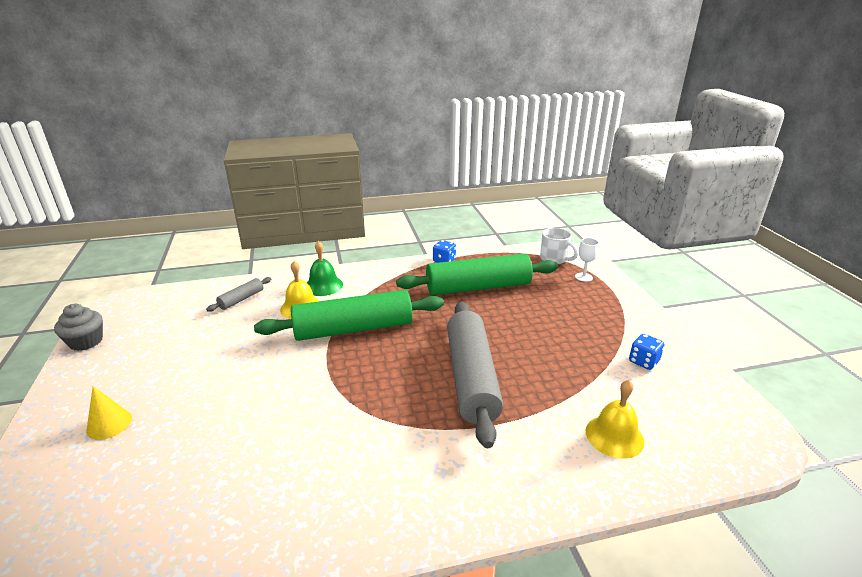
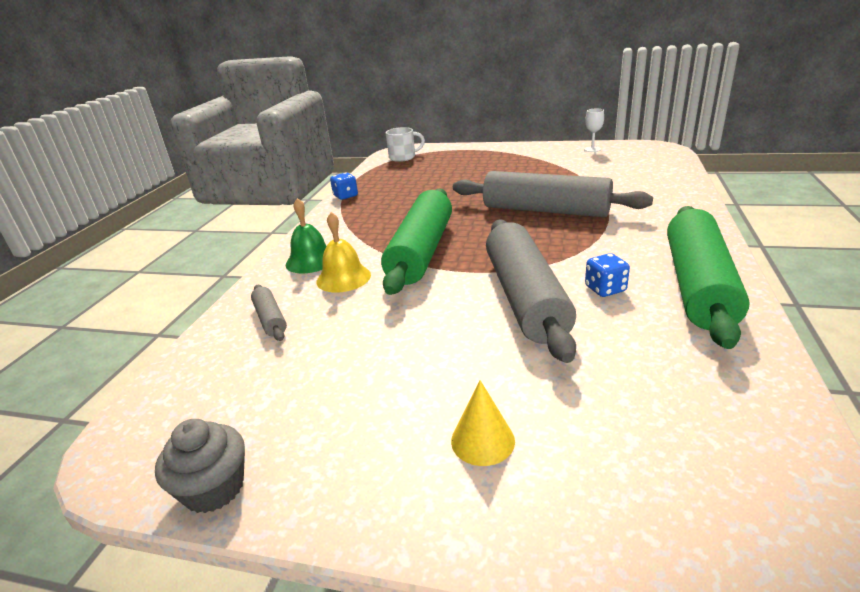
camera: 60 degrees left, 0 degrees up
(288, 403) = (525, 297): none -> grey rolling pin
(478, 287) = (412, 189): green rolling pin -> green rolling pin (698, 285)
(583, 277) = (443, 154): white goblet -> white goblet (592, 149)
(614, 436) = (639, 179): yellow bell -> none
(643, 361) = (566, 157): blue dice -> blue dice (605, 289)

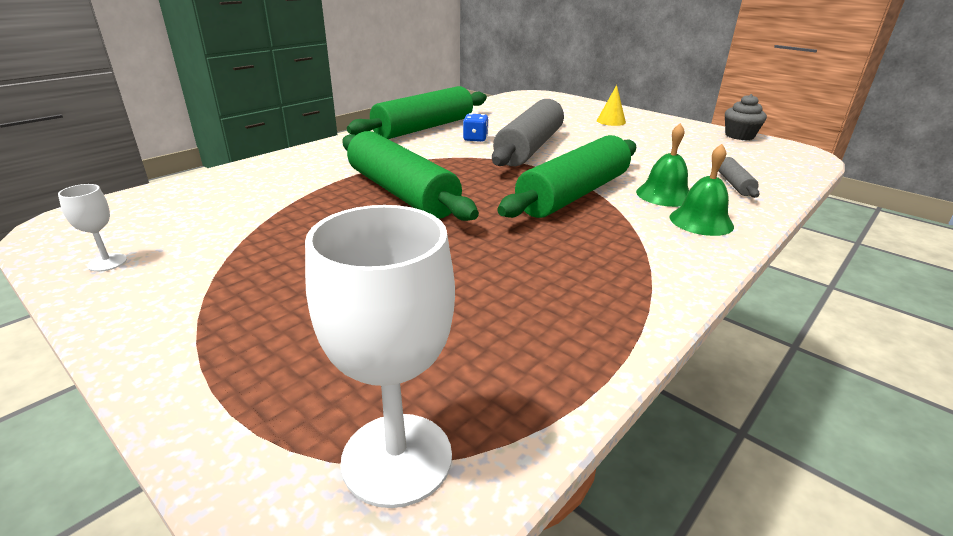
camera: 155 degrees left, 0 degrees up
(343, 278) = (664, 195): yellow bell -> green bell
(345, 196) = (634, 329): blue dice -> none
(403, 157) = (397, 458): white mug -> white goblet
(545, 210) = (401, 193): grey rolling pin -> green rolling pin

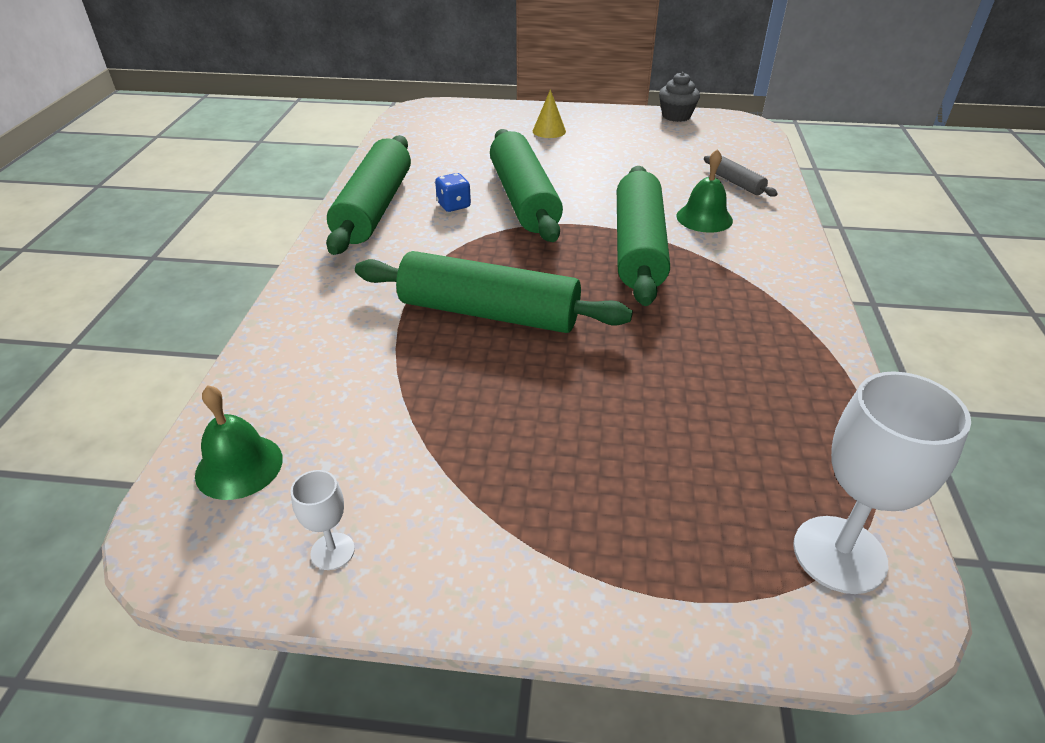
camera: 35 degrees left, 10 degrees up
(529, 148) = (523, 199): grey rolling pin -> green rolling pin
(701, 221) = (761, 238): green bell -> green bell (239, 466)

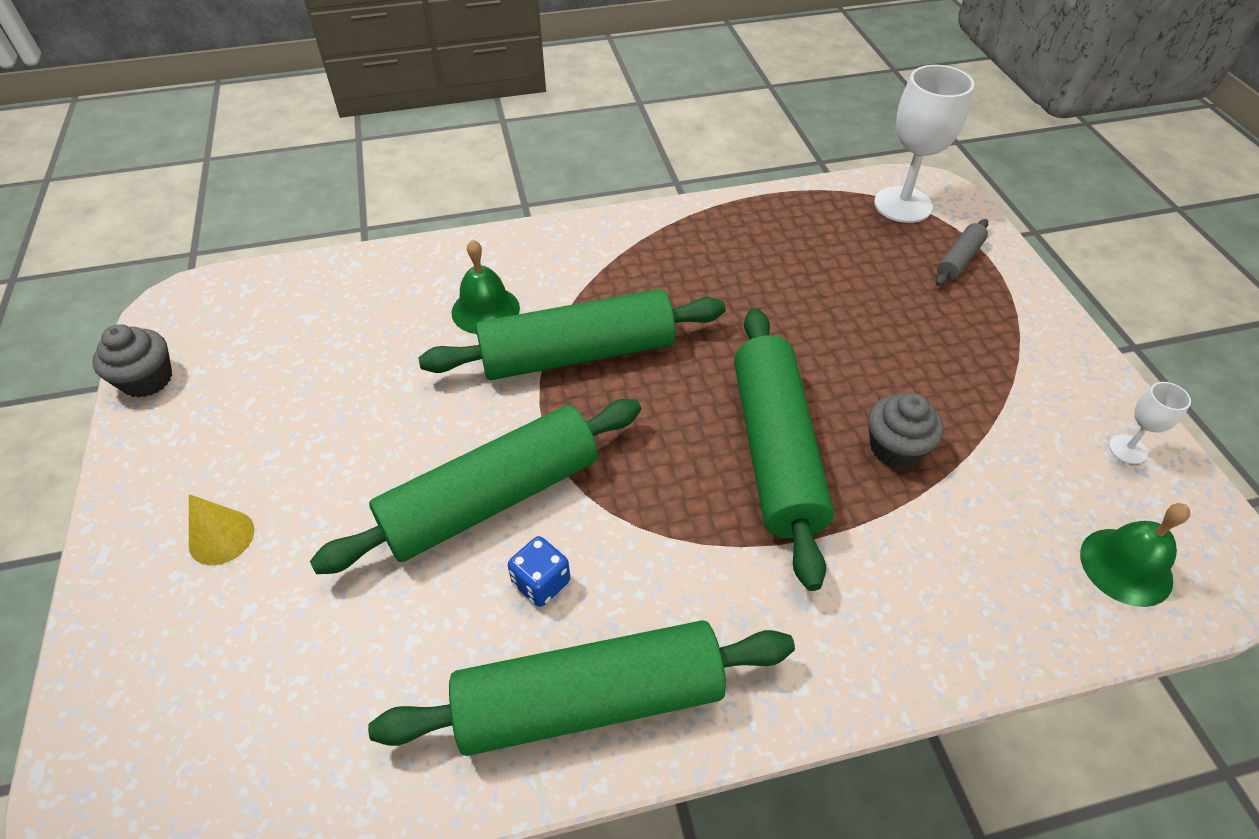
camera: 110 degrees left, 10 degrees up
(449, 377) = (895, 448): none -> grey cupcake
(737, 183) = (384, 292): grey rolling pin -> grey rolling pin (959, 260)

